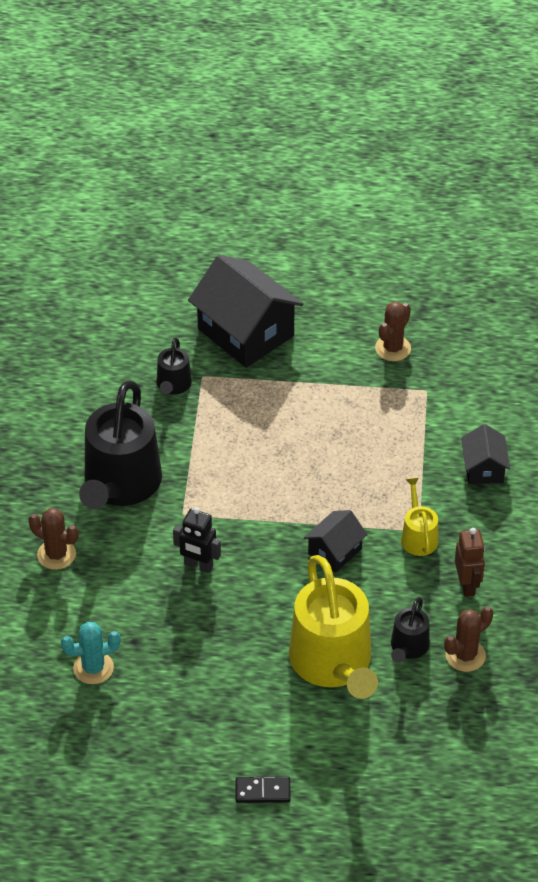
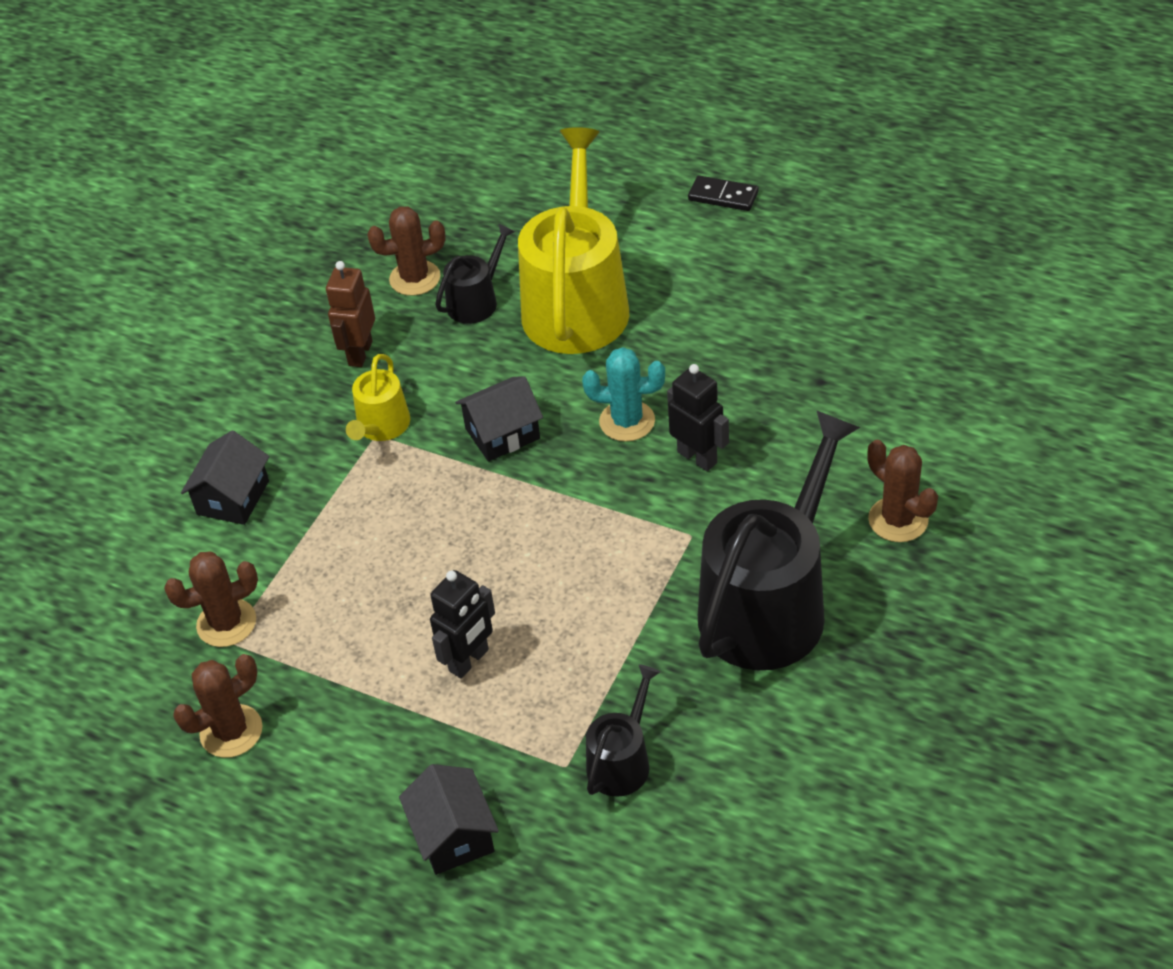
camera: 155 degrees left, 0 degrees up
(93, 668) = (885, 361): turquoise cactus -> turquoise cactus (627, 421)
(245, 332) = (453, 835): black house -> black house, size x0.51
(282, 413) = (469, 661): none -> black robot
(434, 398) = (226, 623): none -> brown cactus

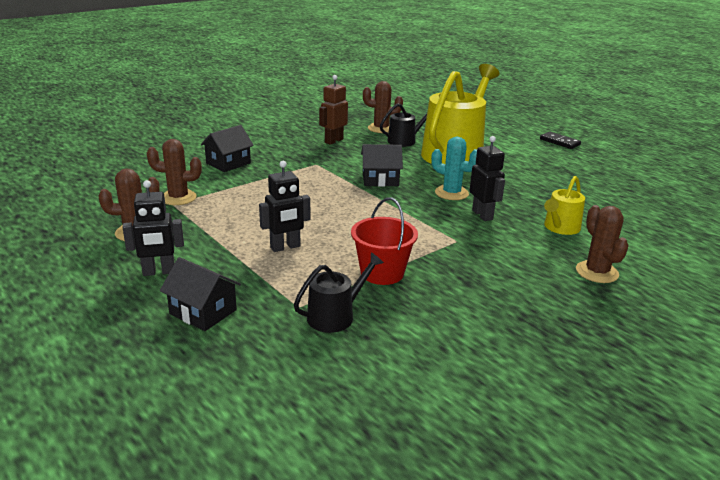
camera: 20 degrees right, 20 degrees down
(336, 793) = (159, 272): none -> black robot
(381, 427) = (321, 162): yellow watering can -> yellow watering can (560, 228)
(453, 835) = (203, 312): black house -> black house turned 60 degrees counterclockwise
(631, 651) = (382, 273): none -> red bucket
(769, 604) = (486, 281): black watering can -> none

